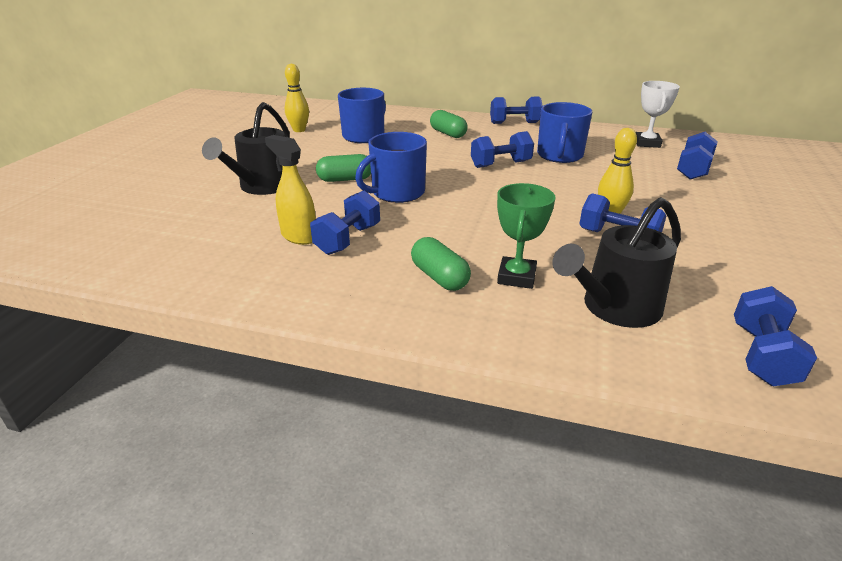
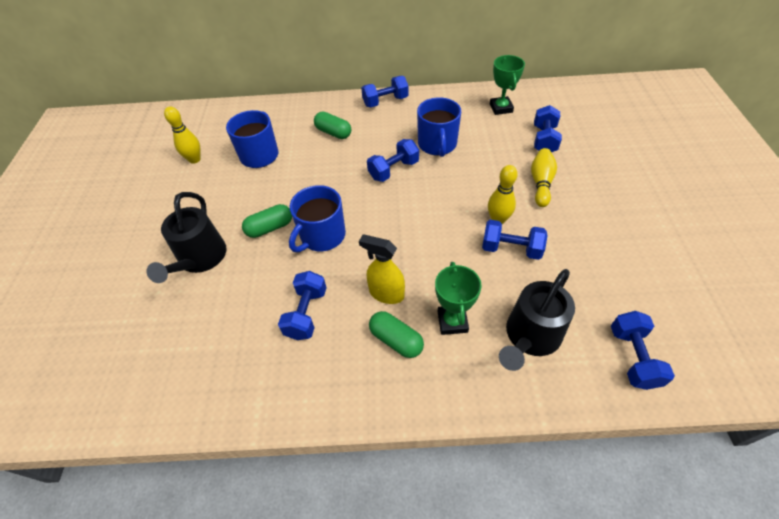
camera: 15 degrees left, 20 degrees up
(299, 236) = (263, 321): yellow spray bottle -> yellow spray bottle (386, 293)
(647, 143) = (501, 108): white trophy -> green trophy
(677, 198) = (541, 183): none -> yellow bowling pin

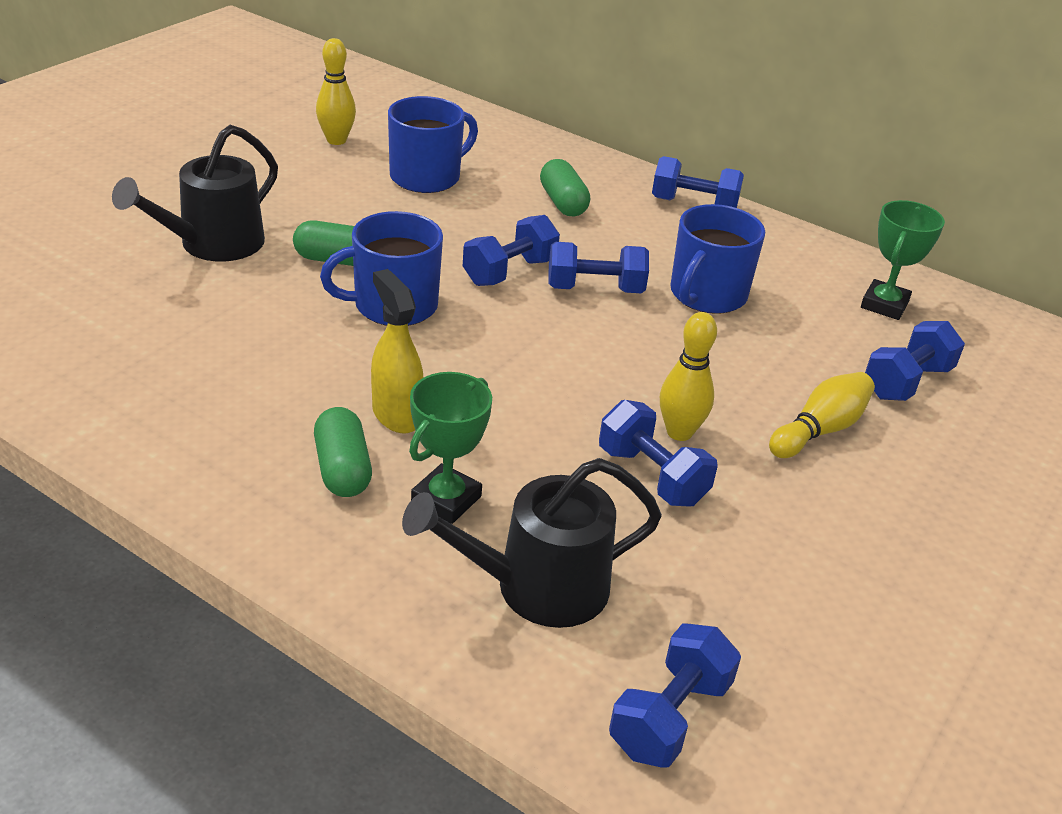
camera: 30 degrees right, 15 degrees down
(306, 313) = (267, 372): blue dumbbell -> blue dumbbell (509, 272)

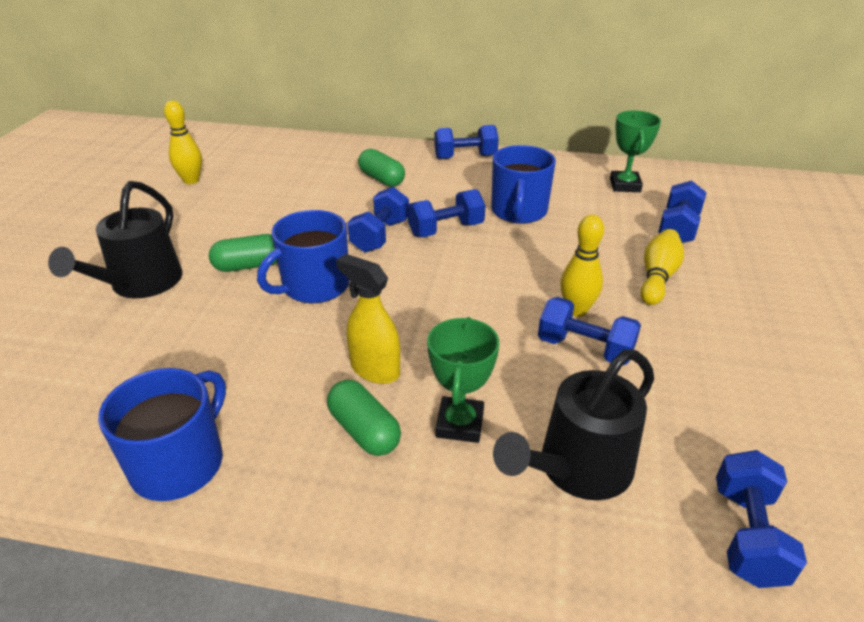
camera: 20 degrees left, 0 degrees up
(426, 177) = (275, 188): blue mug -> blue mug (179, 463)

